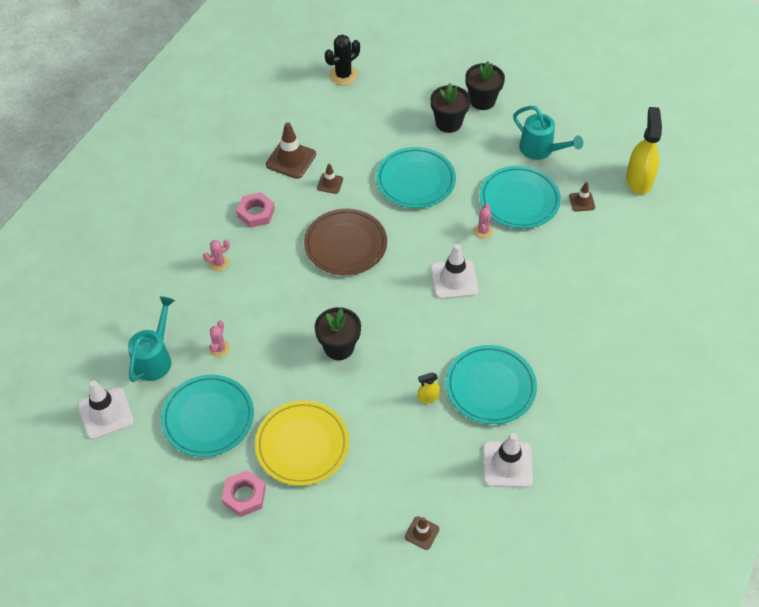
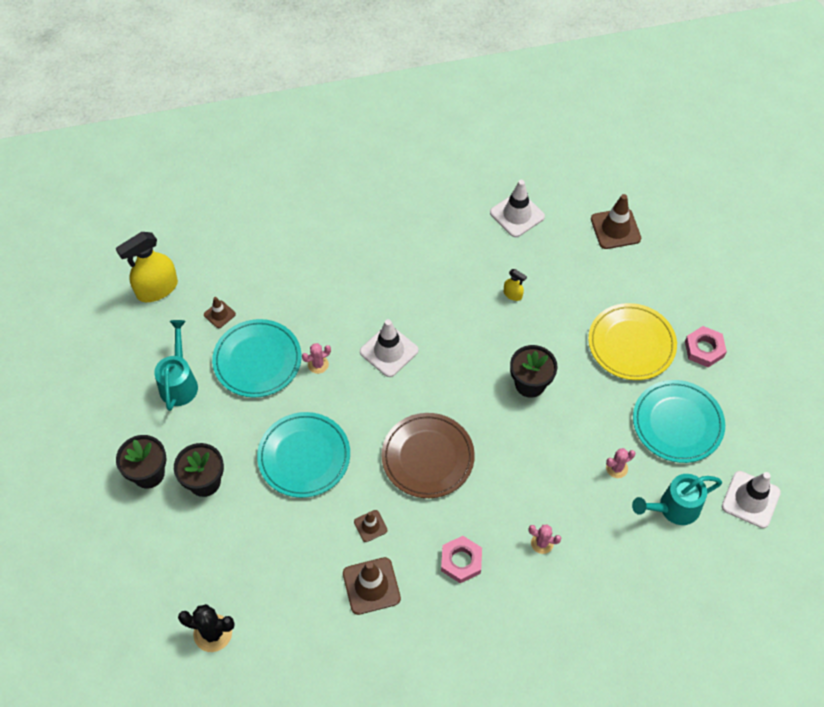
camera: 130 degrees left, 5 degrees up
(422, 533) = (615, 229): brown traffic cone -> brown traffic cone, size x1.81
(490, 387) = (465, 263): turquoise plate -> none

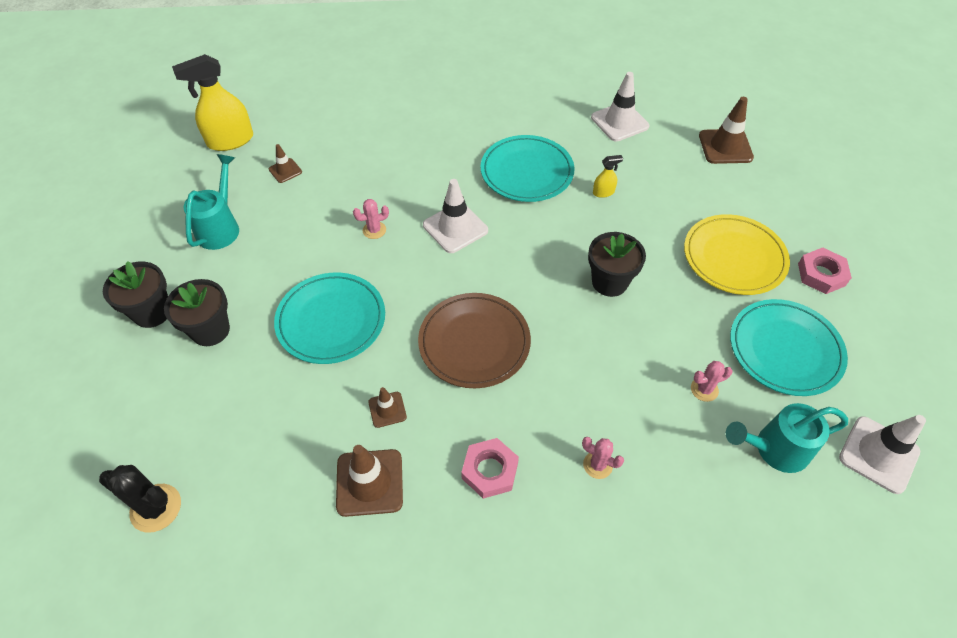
camera: 10 degrees right, 5 degrees down
(257, 360) = (310, 218): turquoise plate -> turquoise plate (527, 172)
(512, 294) = (603, 192): yellow spray bottle -> yellow spray bottle turned 60 degrees counterclockwise

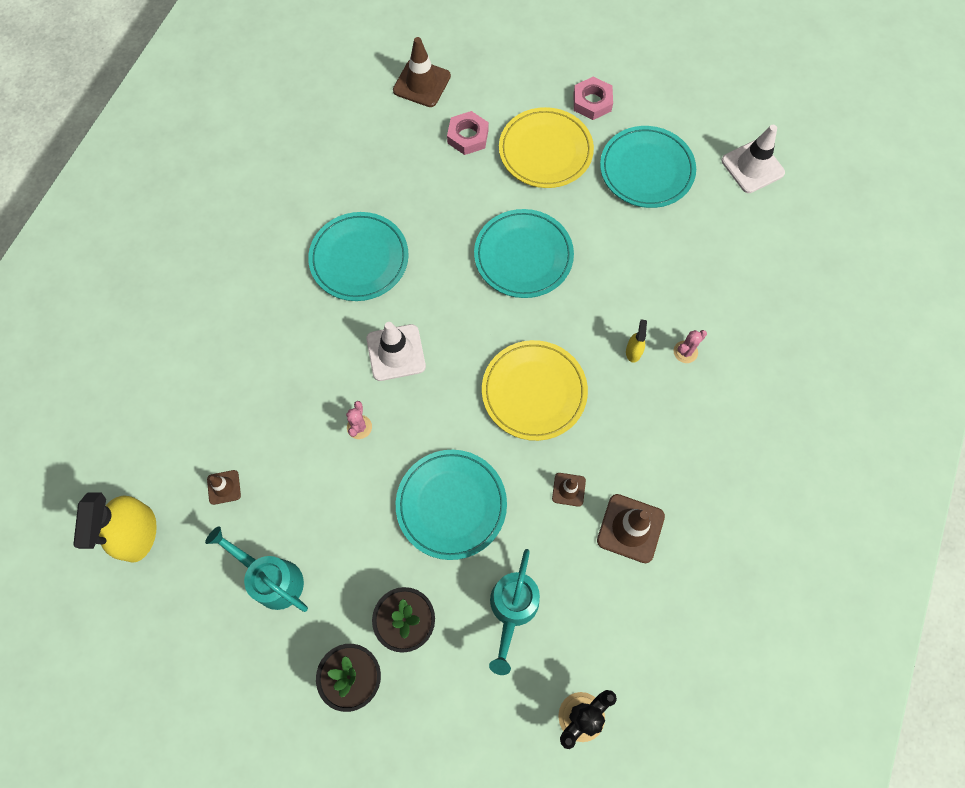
camera: 65 degrees left, 15 degrees up
(474, 342) = (534, 392): brown plate -> yellow plate
(490, 471) = (658, 432): pink nut -> pink nut (468, 136)
(603, 192) = (421, 208): yellow spray bottle -> yellow spray bottle (633, 351)
(609, 282) = (523, 256): black flower pot -> turquoise plate
(619, 122) = (340, 148): white traffic cone -> none
(704, 389) = (655, 244): pink cactus -> none
(774, 449) = (722, 227): turquoise watering can -> turquoise watering can (512, 609)

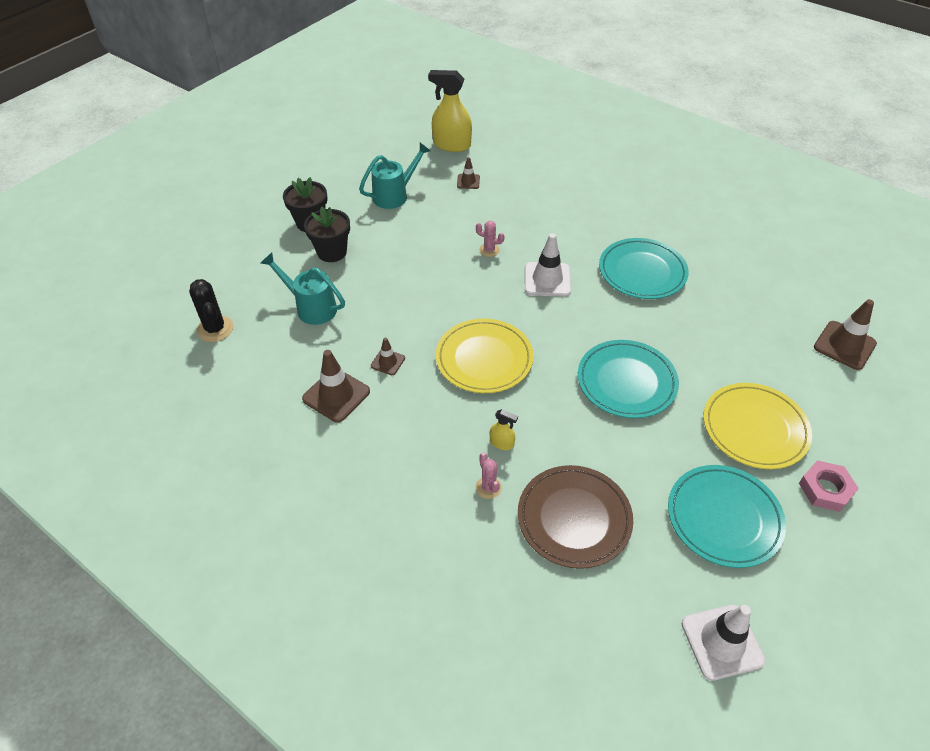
camera: 105 degrees right, 20 degrees down
(451, 505) = (406, 289): turquoise plate -> none
(468, 136) = (775, 368): pink nut -> none
(689, 278) = (574, 518): none -> brown plate

